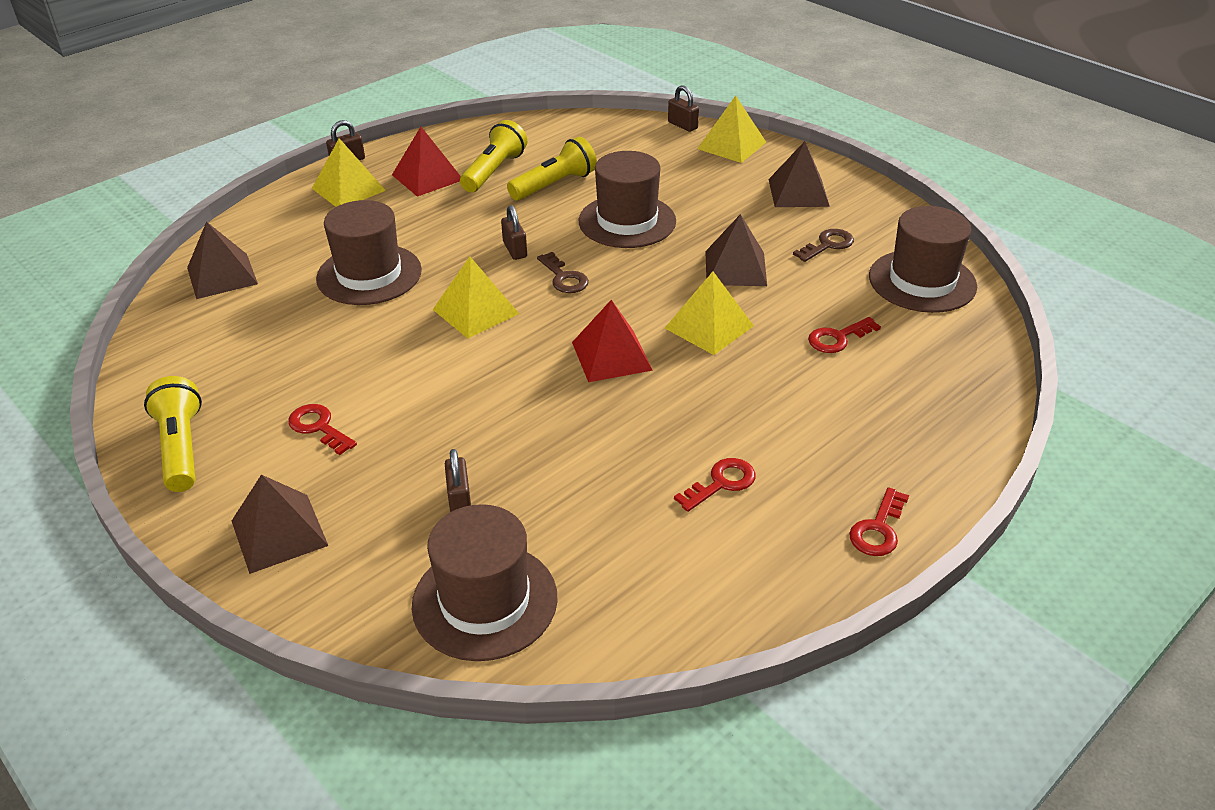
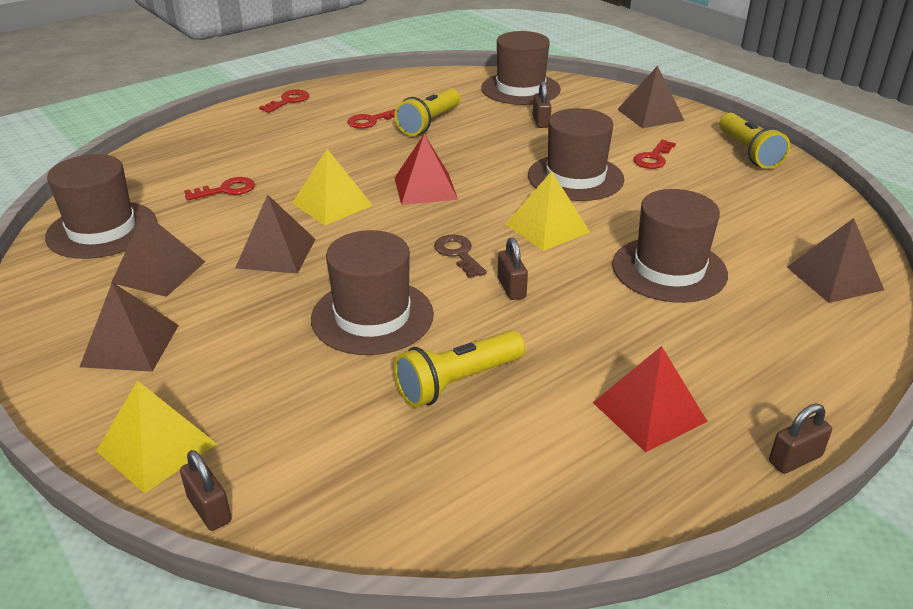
camera: 175 degrees left, 5 degrees down
(319, 427) = (653, 158): red key -> red key turned 75 degrees clockwise
(348, 189) = (760, 396): yellow pyramid -> none
(431, 385) = (575, 177): none -> brown hat
(494, 171) = (548, 417): yellow flashlight -> yellow flashlight (429, 123)
(827, 245) = (159, 272): brown key -> brown pyramid

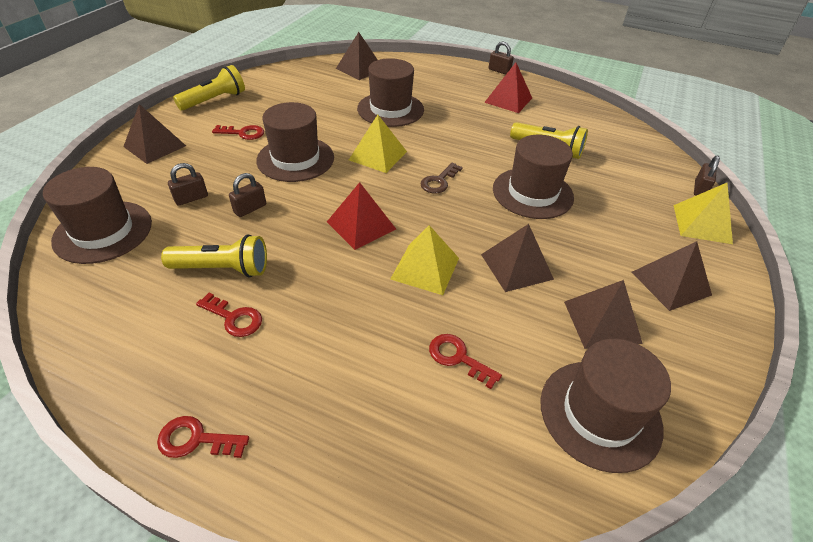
camera: 120 degrees left, 10 degrees up
(511, 288) = (456, 153): brown padlock -> brown padlock (250, 209)

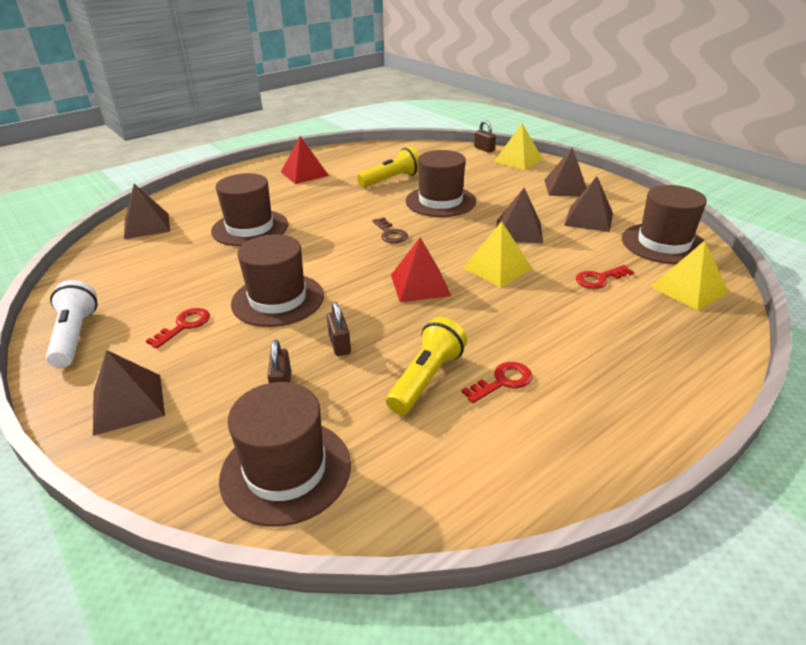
camera: 60 degrees left, 10 degrees down
(196, 440) = (642, 426): red key -> none
(215, 100) = (75, 336): yellow flashlight -> white flashlight
(378, 155) = (321, 252): yellow pyramid -> yellow pyramid (688, 289)
(499, 71) = (253, 164): brown padlock -> none

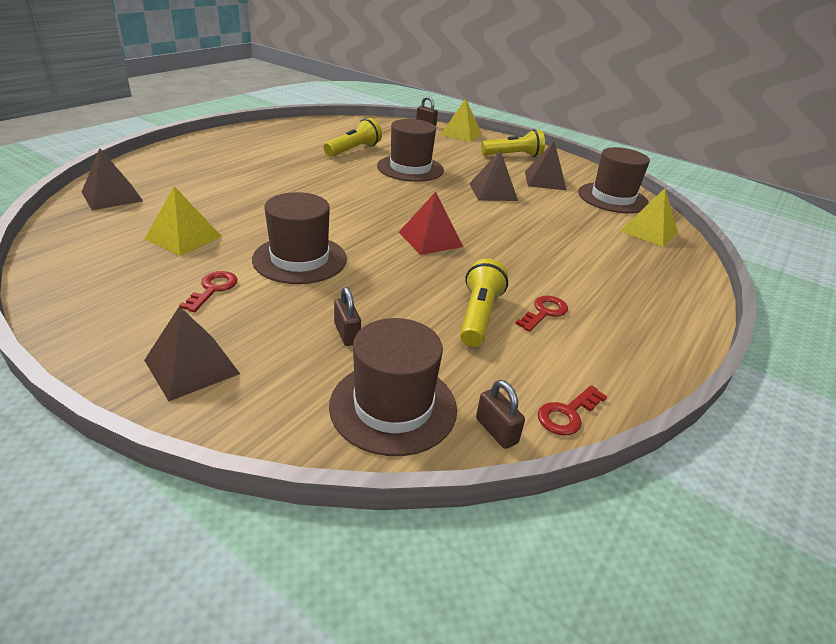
camera: 20 degrees left, 0 degrees up
(75, 336) = (89, 308): white flashlight -> none
(250, 228) = (232, 195): brown hat -> none
(304, 173) = (262, 145): red pyramid -> none
(340, 344) = (384, 294): brown padlock -> brown padlock (496, 431)
(390, 234) = (379, 197): brown key -> none
(497, 268) = (490, 222): yellow pyramid -> yellow pyramid (183, 237)
(566, 187) = (513, 156): brown pyramid -> yellow flashlight
(599, 279) = (578, 227): red key -> red key (567, 414)

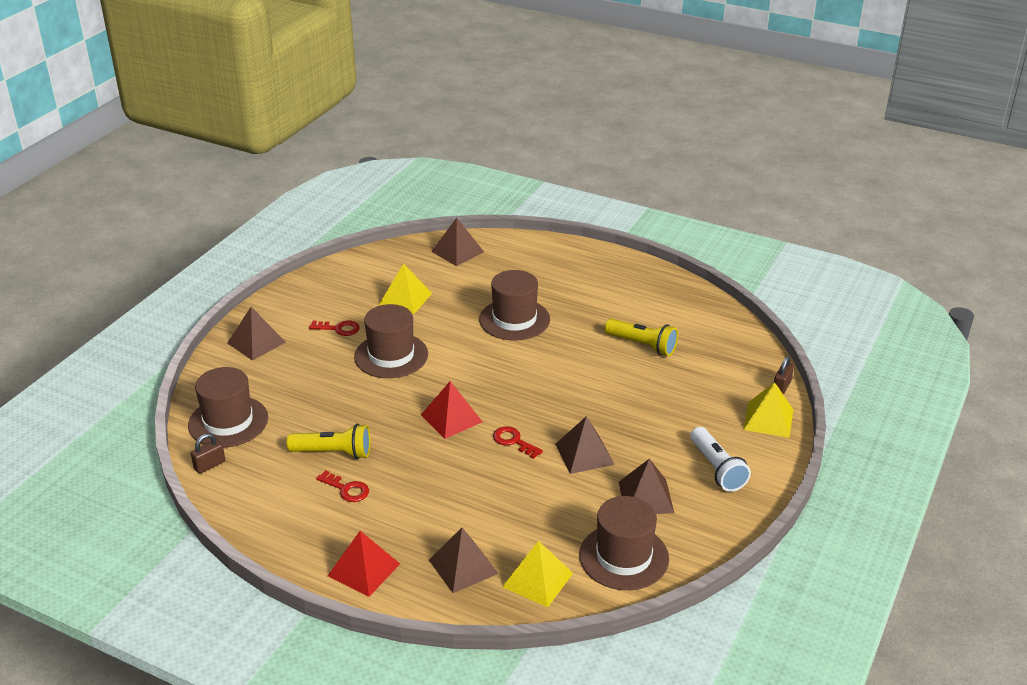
camera: 85 degrees right, 0 degrees up
(347, 334) = (298, 393): brown padlock -> none
(410, 168) = (615, 389): brown hat -> brown hat (514, 319)
(513, 156) = (717, 469): yellow flashlight -> white flashlight
(567, 414) = (226, 497): red key -> red key (513, 441)
(644, 260) = (463, 566): none -> brown pyramid
(668, 313) = (363, 569): none -> red pyramid

